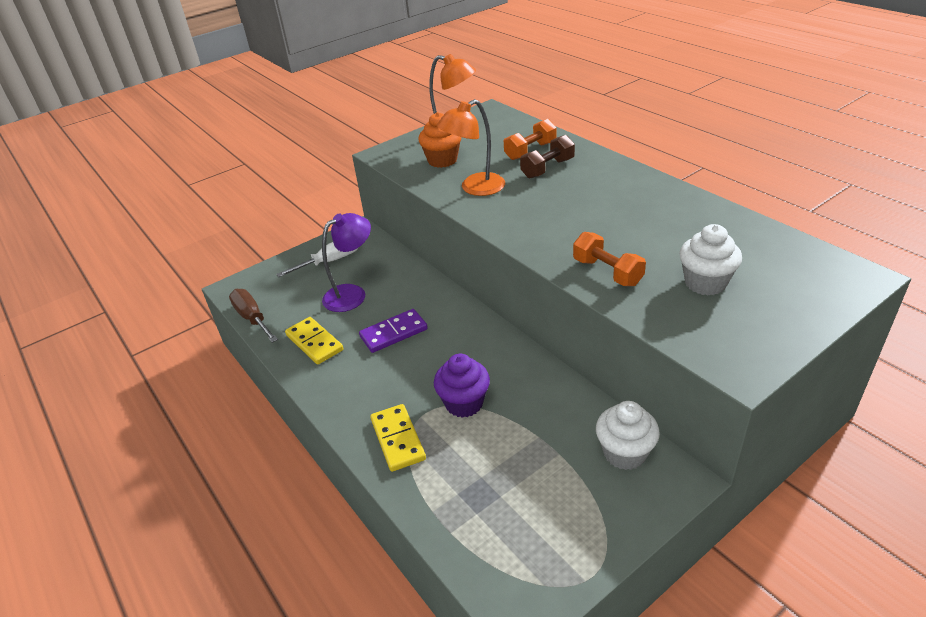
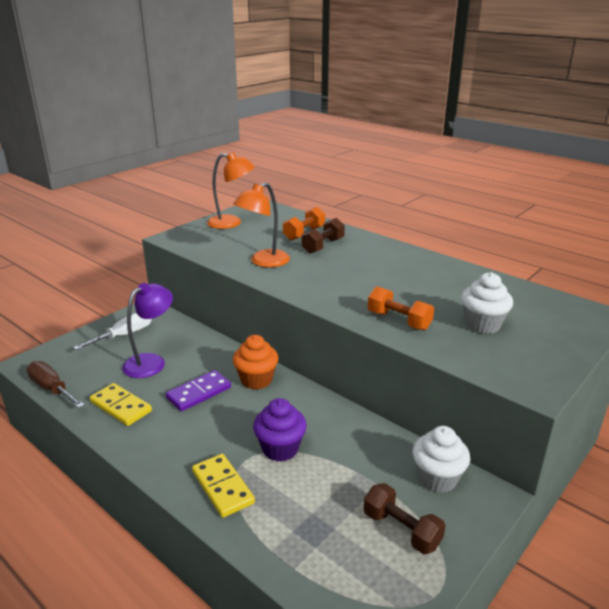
camera: 15 degrees left, 10 degrees down
(442, 160) = (228, 242): orange cupcake -> orange cupcake (256, 380)
(570, 505) = (401, 529): none -> brown dumbbell

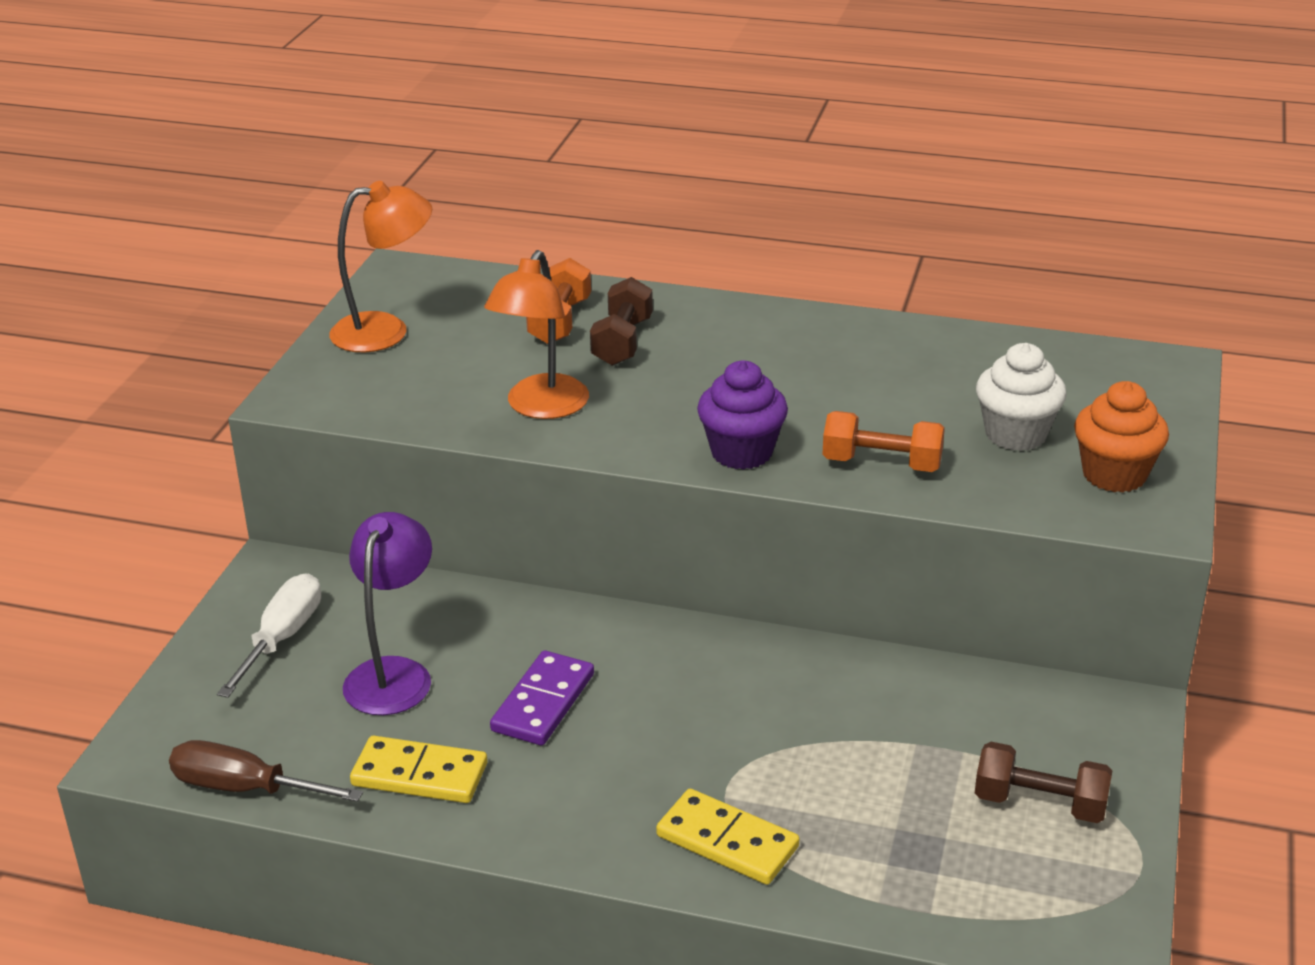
camera: 25 degrees left, 5 degrees up
(256, 380) = (627, 646): orange cupcake -> orange cupcake (1114, 475)
(280, 449) = (769, 750): purple cupcake -> purple cupcake (741, 452)
(437, 478) = (1040, 712): white cupcake -> none

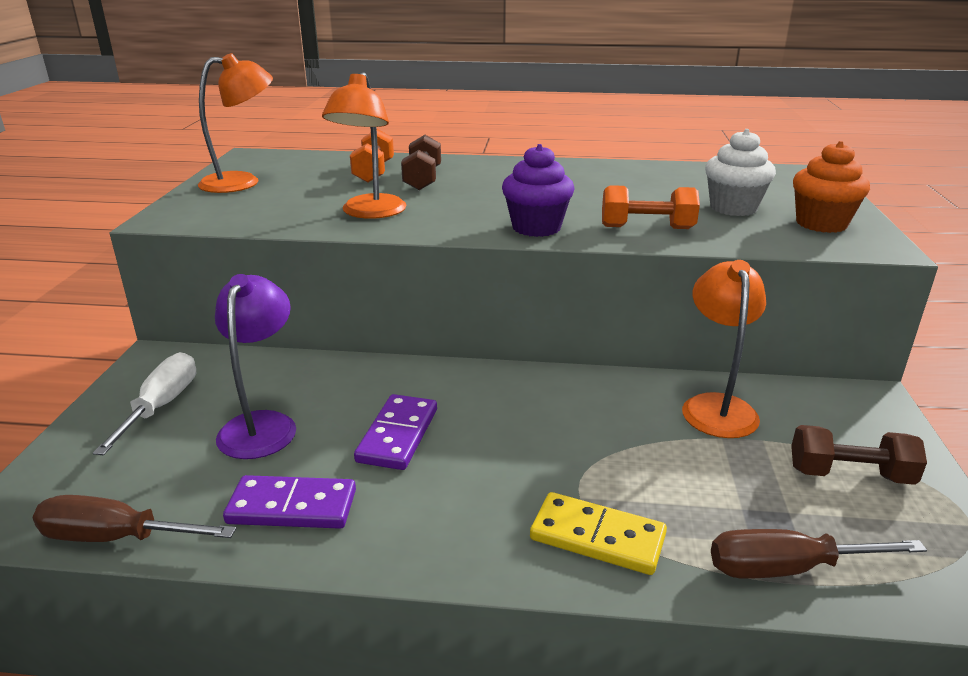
camera: 10 degrees left, 5 degrees down
(420, 774) = (292, 506): yellow domino -> purple domino
(910, 894) = (787, 568): none -> brown screwdriver
(929, 702) = (716, 406): none -> orange lamp

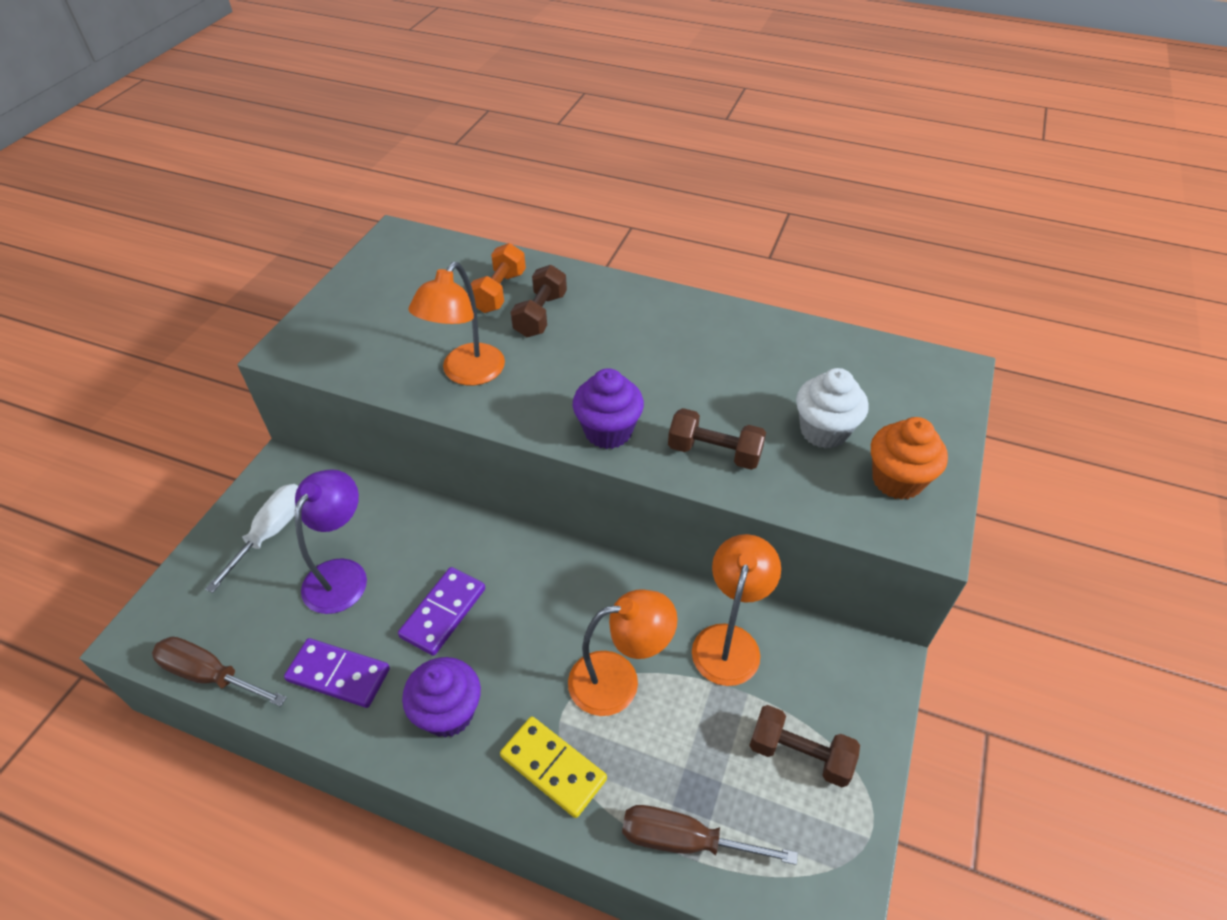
camera: 15 degrees right, 20 degrees up
(242, 182) = (371, 291): orange lamp -> orange lamp (618, 680)
(446, 514) = (448, 713): none -> purple cupcake
(647, 227) = (714, 452): orange dumbbell -> brown dumbbell

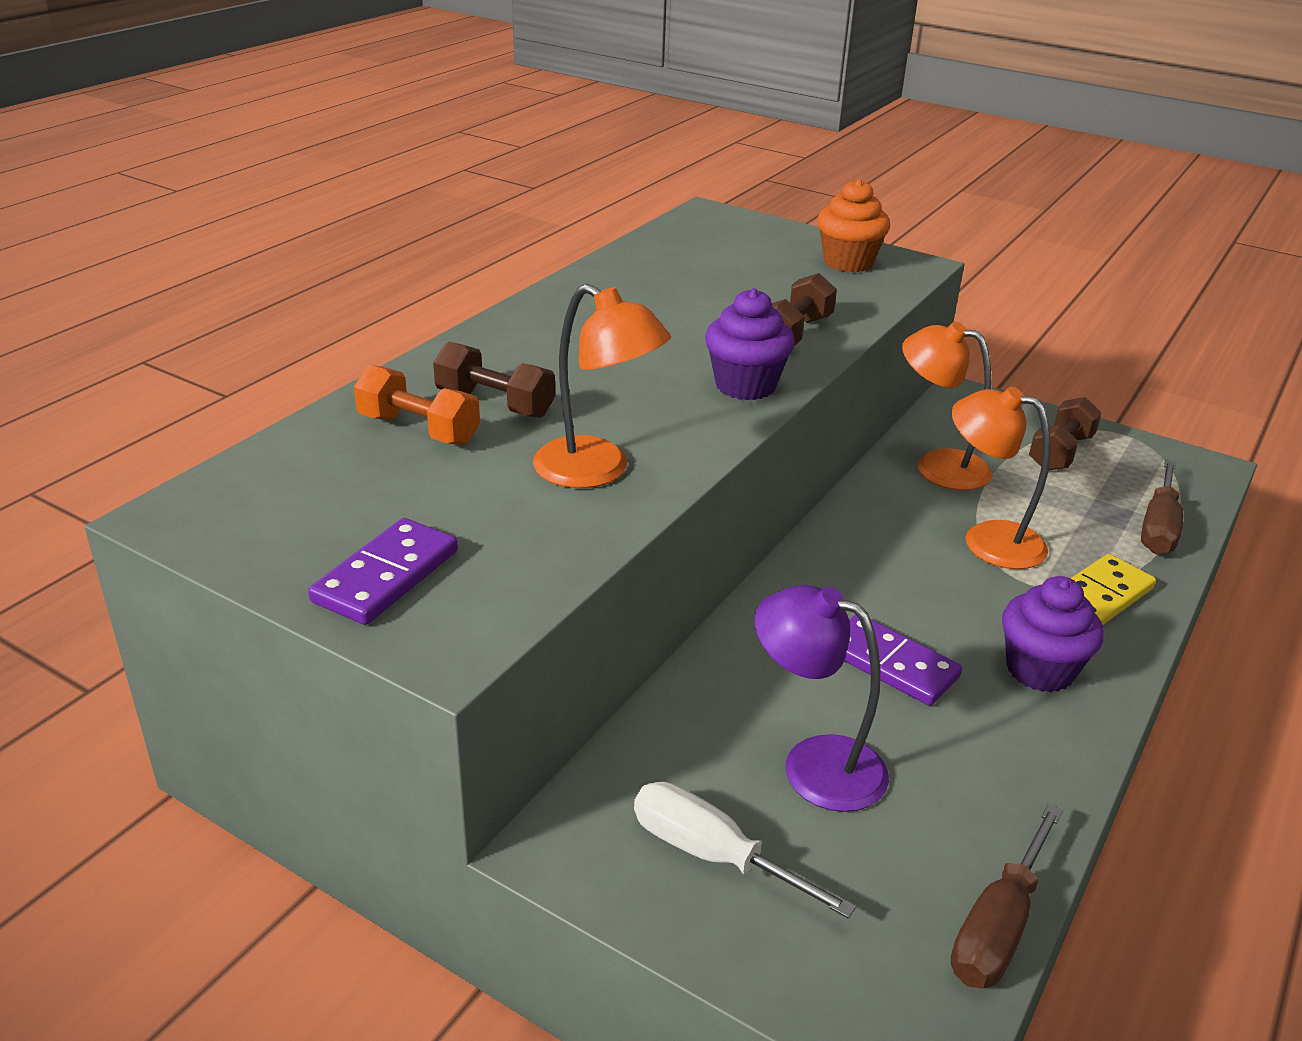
camera: 80 degrees left, 15 degrees down
(339, 674) = (990, 770): purple domino -> purple domino (386, 576)
(618, 680) = (987, 540): orange lamp -> orange lamp turned 60 degrees counterclockwise
(824, 431) = (775, 279): white cupcake -> none

